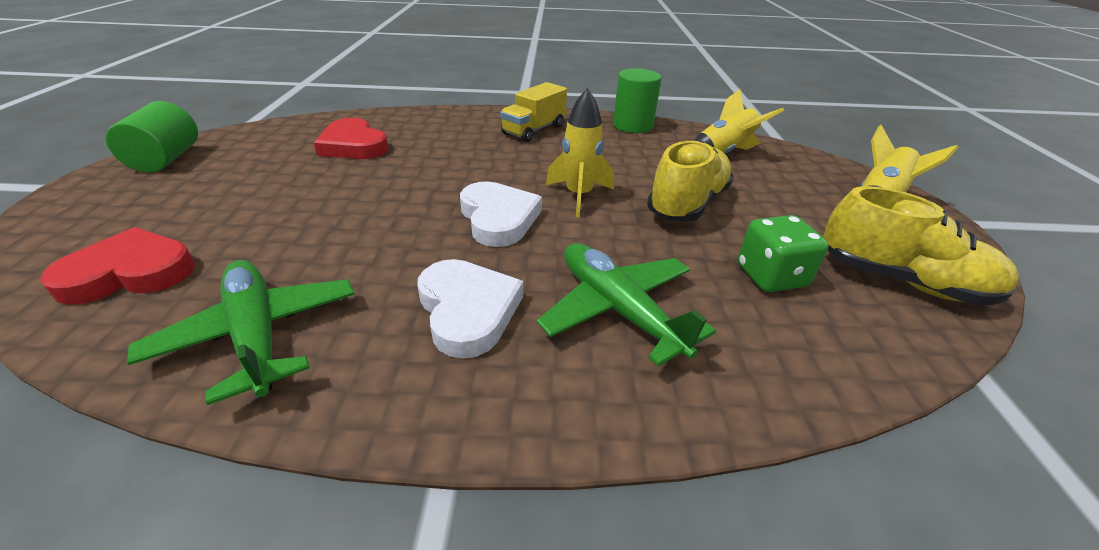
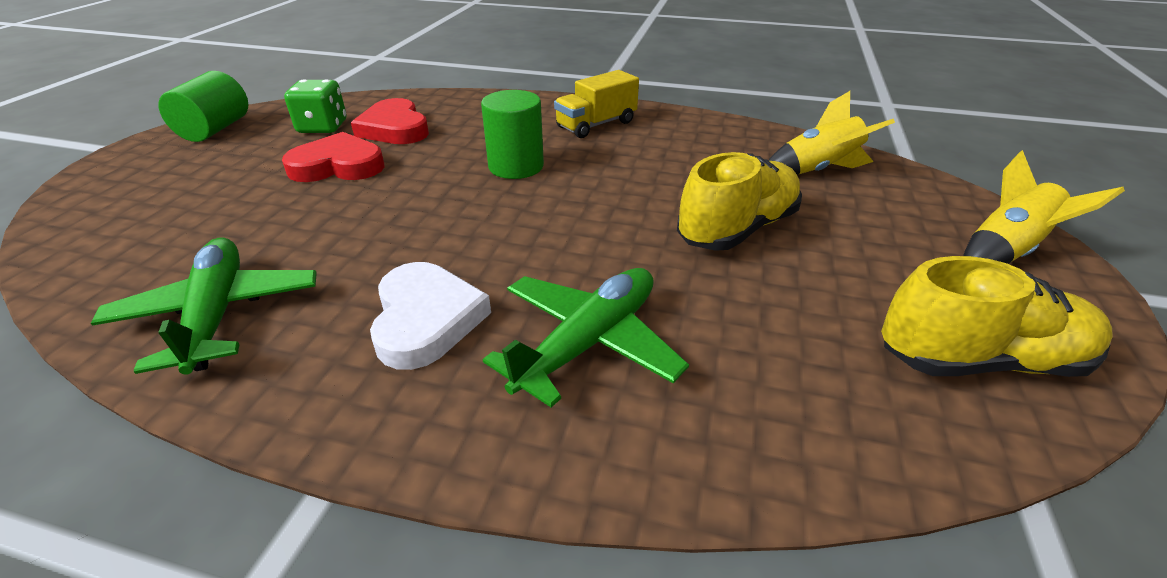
camera: 15 degrees right, 0 degrees up
(130, 273) = (137, 239): red heart -> red heart (338, 166)
(498, 218) = (507, 223): white heart -> none
(579, 196) = (610, 206): yellow rocket -> none
(618, 309) = (589, 342): green plane -> green plane turned 60 degrees clockwise
(632, 125) = (718, 127): green cylinder -> green cylinder (516, 166)
(770, 276) = (798, 330): green dice -> green dice (322, 127)
(901, 281) = (979, 360): yellow shoe -> yellow shoe turned 45 degrees counterclockwise

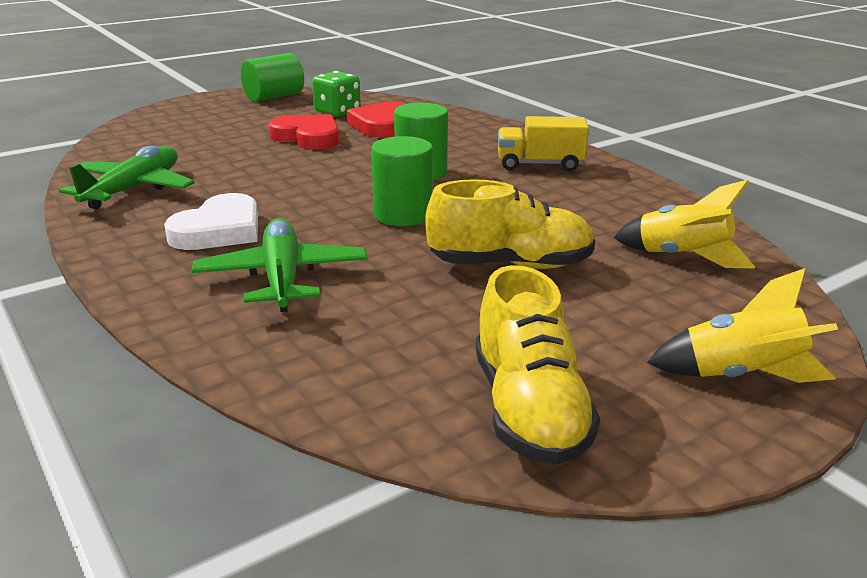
camera: 40 degrees right, 10 degrees down
(575, 217) = (403, 215): none -> green cylinder
(589, 342) = (282, 277): green plane -> green plane turned 90 degrees counterclockwise
(979, 360) = (529, 410): yellow shoe -> yellow shoe turned 45 degrees clockwise

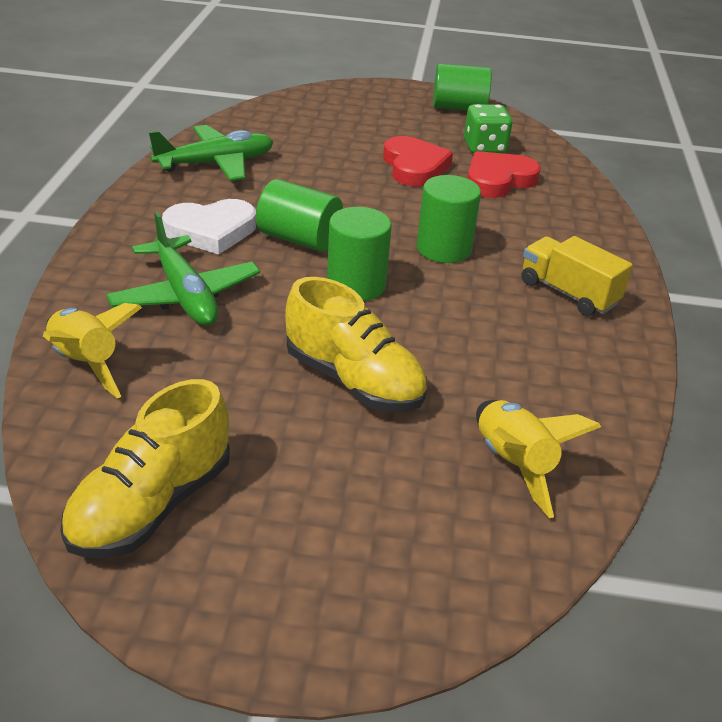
camera: 40 degrees right, 10 degrees up
(282, 277) = (185, 295): green plane -> green plane turned 120 degrees clockwise
(305, 207) = (299, 239): none -> green cylinder
(741, 376) = (342, 597): yellow rocket -> yellow rocket (86, 364)

